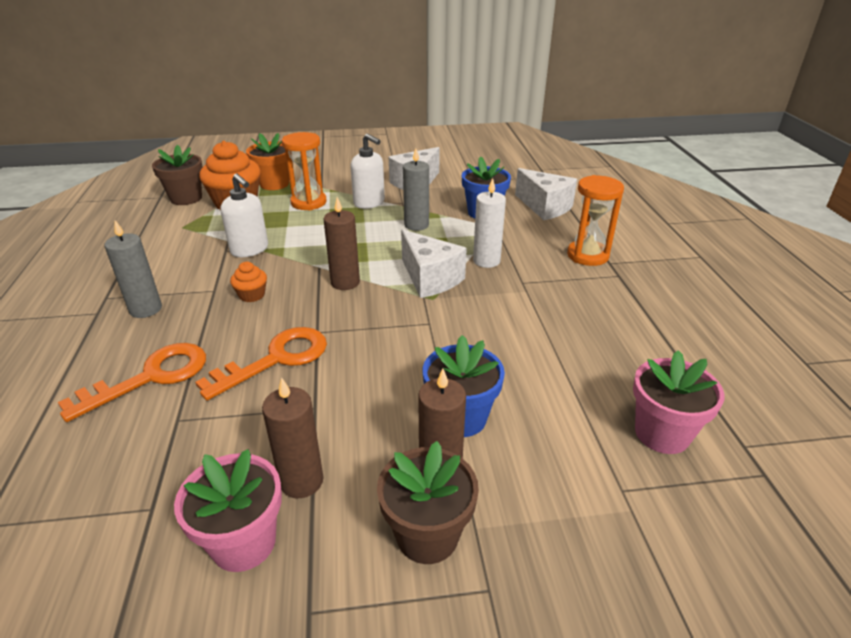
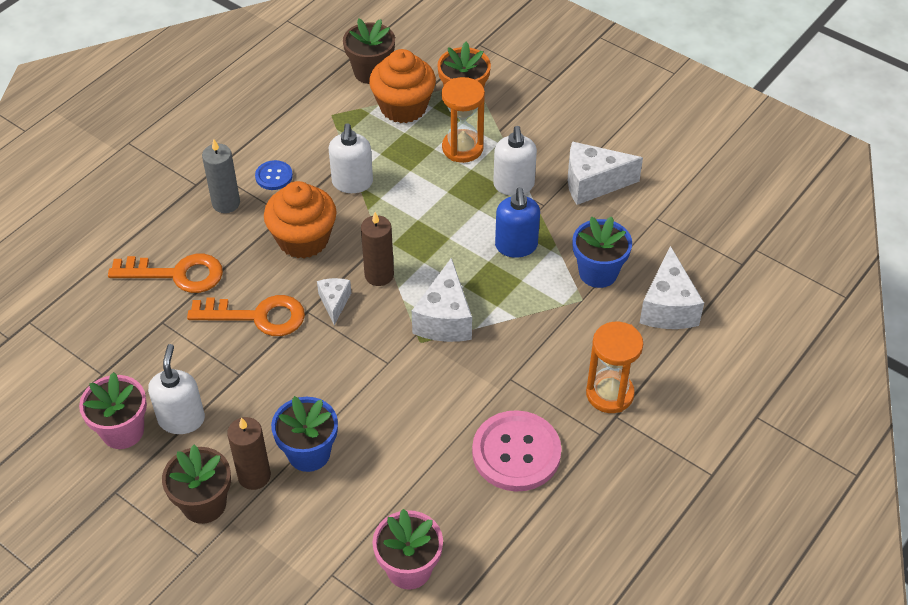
camera: 45 degrees right, 15 degrees up
(173, 275) = (274, 176): none -> blue button
(252, 295) = (303, 239): orange cupcake -> orange cupcake, size x2.11
(301, 481) = (181, 419): brown candle -> white soap dispenser
(333, 314) = (334, 303): none -> white cheese
(416, 225) = (516, 246): grey candle -> blue soap dispenser
(486, 261) = (515, 334): white candle -> none
(594, 314) = (516, 453): none -> pink button

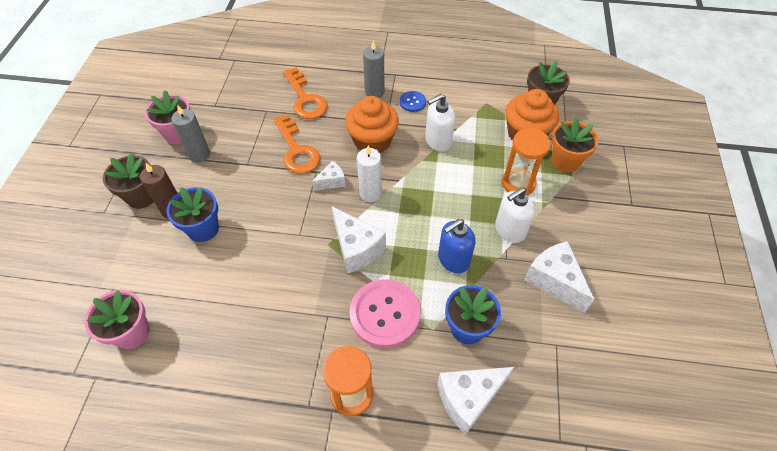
camera: 60 degrees right, 5 degrees up
(181, 419) = (199, 155): white soap dispenser -> grey candle
(379, 275) = (370, 193): brown candle -> white candle
(444, 319) = (356, 248): white cheese -> white cheese turned 105 degrees counterclockwise
(516, 453) = (261, 353): pink button -> pink button (385, 314)

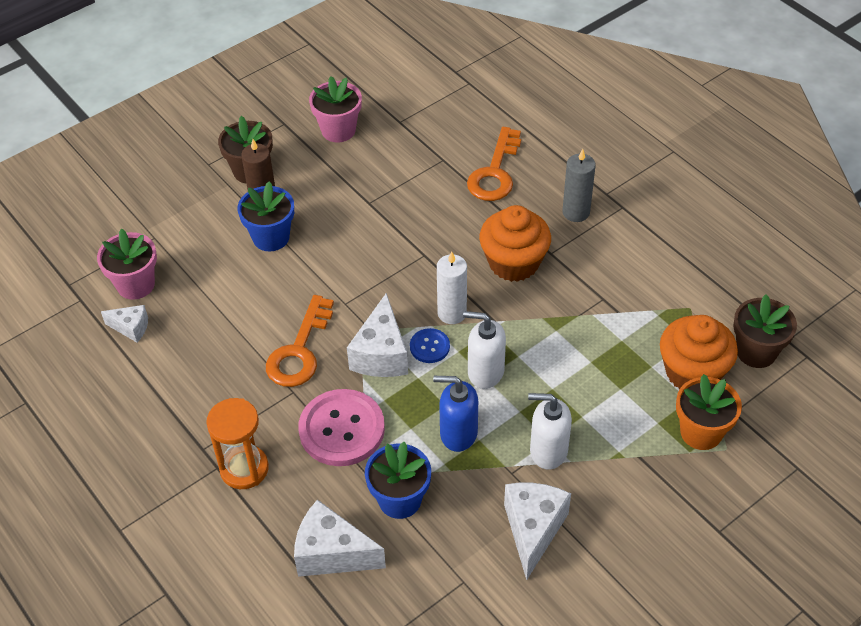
camera: 45 degrees right, 5 degrees down
(199, 155) = (336, 164): grey candle -> none
(297, 150) = (429, 220): orange key -> orange key (299, 351)
(331, 182) = (428, 275): white cheese -> white cheese (131, 328)
(412, 102) = (605, 250): blue button -> blue button (429, 347)
(438, 141) = (582, 310): white soap dispenser -> white soap dispenser (485, 372)
(518, 183) = (616, 415): orange hourglass -> none

